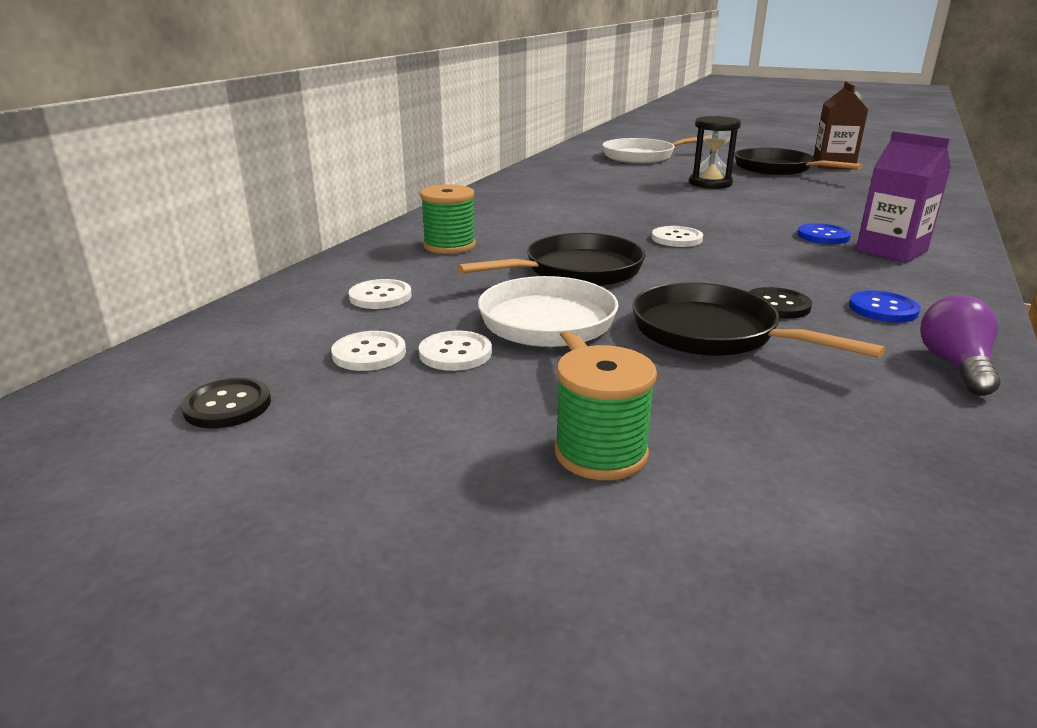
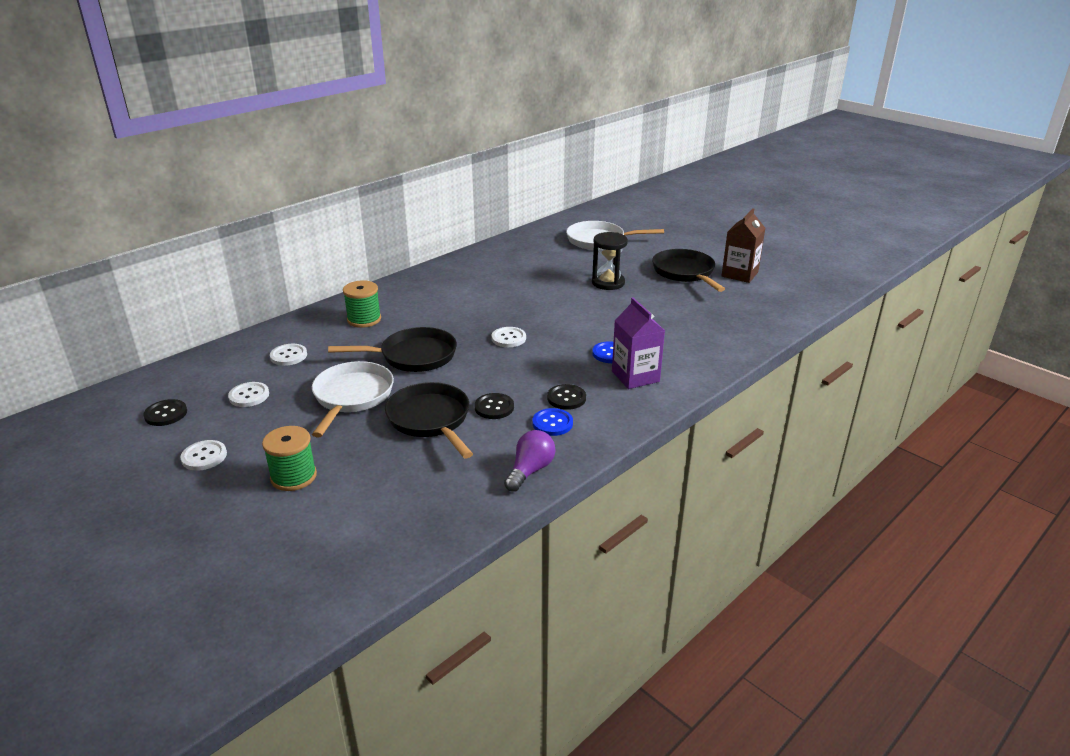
camera: 20 degrees right, 5 degrees up
(455, 353) = (288, 404): white button -> white button (204, 456)
(851, 282) = (566, 398): none -> black button

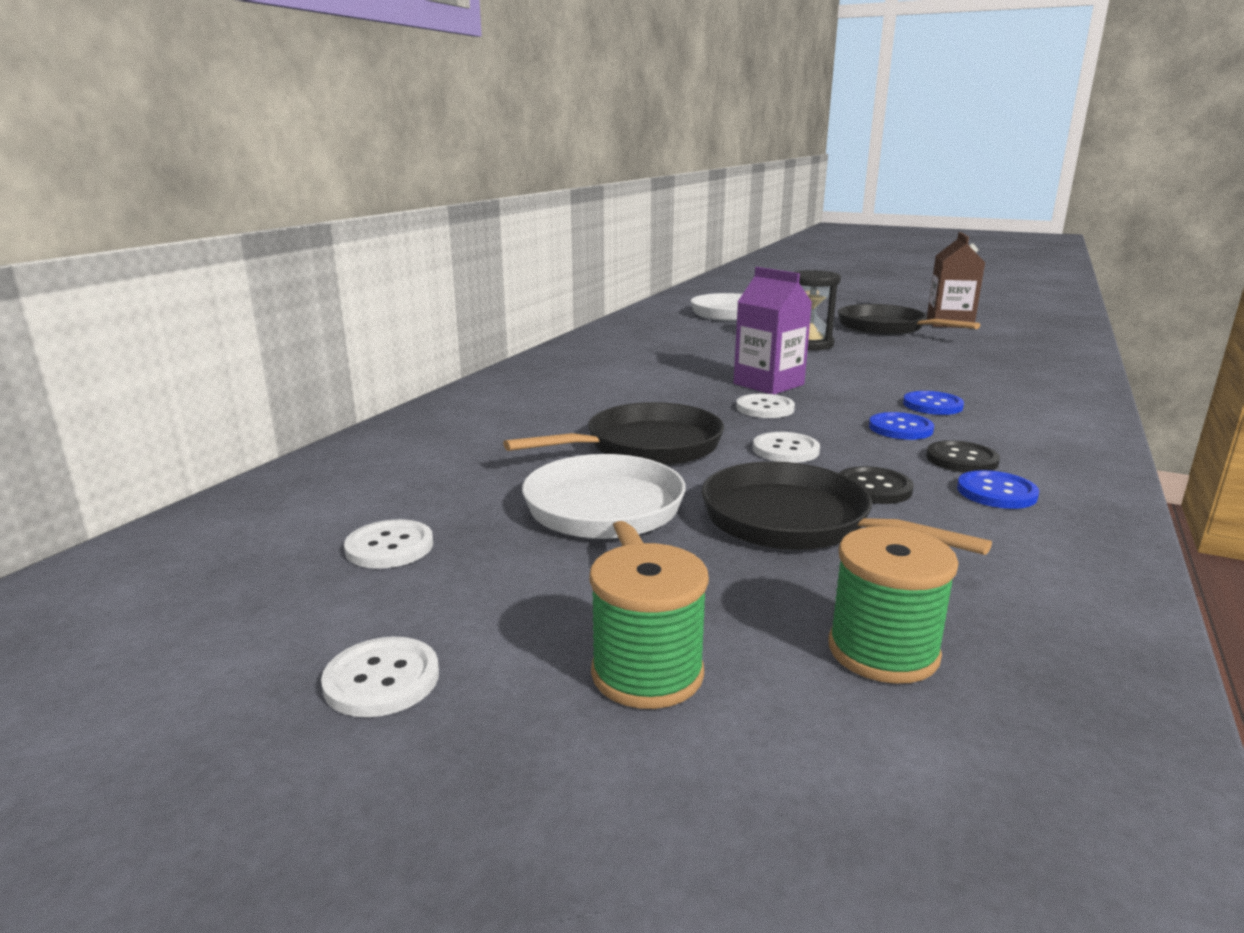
camera: 20 degrees left, 10 degrees down
(166, 414) = (210, 612): black button -> none
(288, 356) = (414, 477): white button -> white button (785, 450)
(364, 319) = (503, 416): green spool -> green spool (883, 651)
(530, 470) = (1078, 562): purple light bulb -> none
(565, 369) = (900, 428): none -> blue button
(635, 376) = (1009, 422): purple carton -> purple carton (768, 384)

